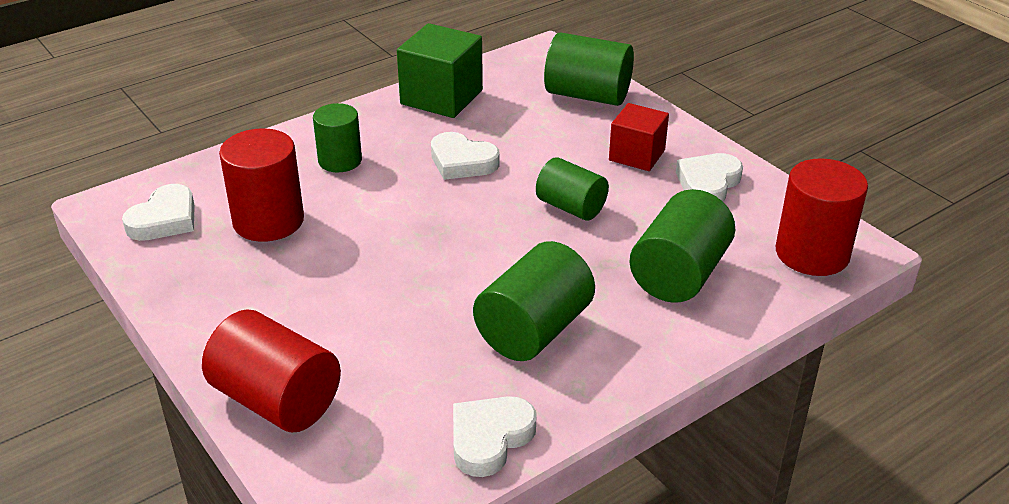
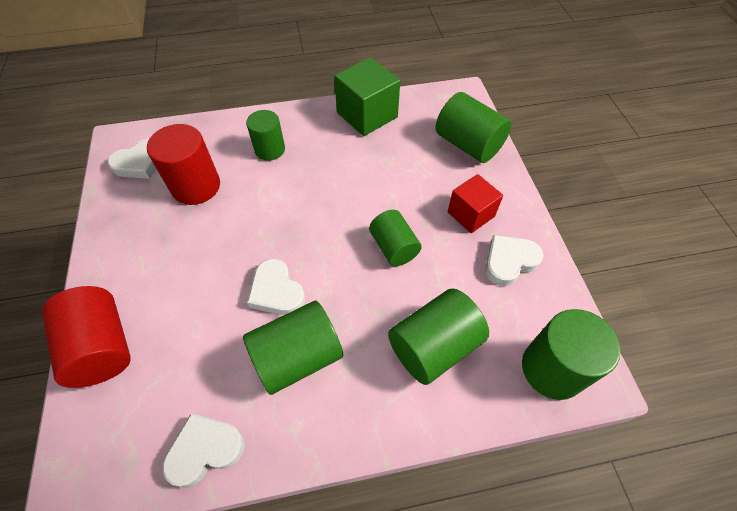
camera: 25 degrees right, 20 degrees up
(462, 162) = (345, 178): white heart -> white heart (276, 291)
(812, 253) = (552, 369): red cylinder -> green cylinder

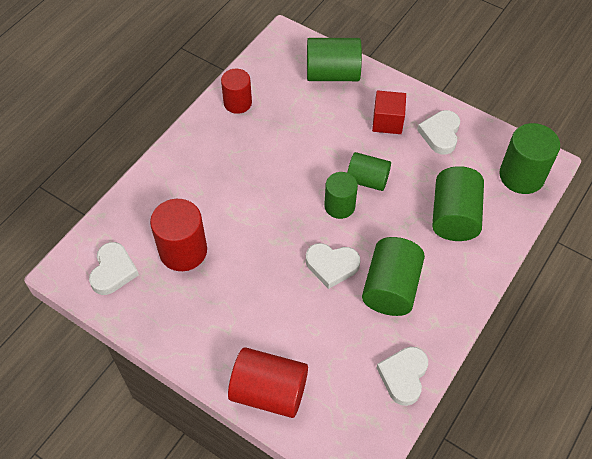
camera: 45 degrees left, 0 degrees up
(270, 149) = (200, 182): green cylinder -> green cylinder (339, 206)
(367, 115) = (237, 103): green cube -> red cylinder

